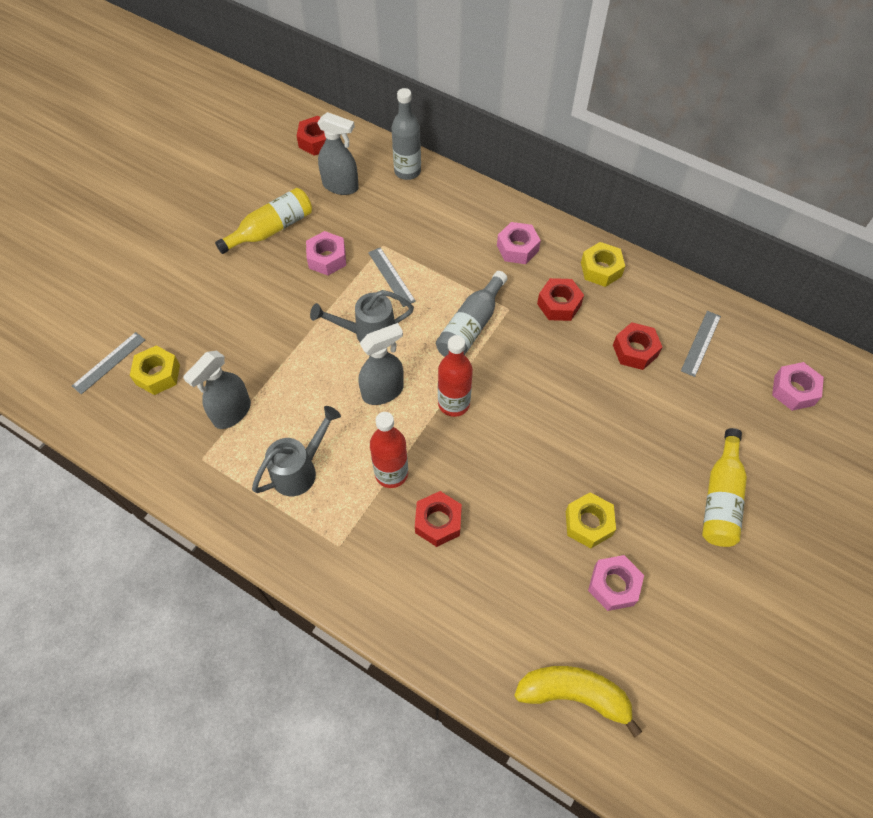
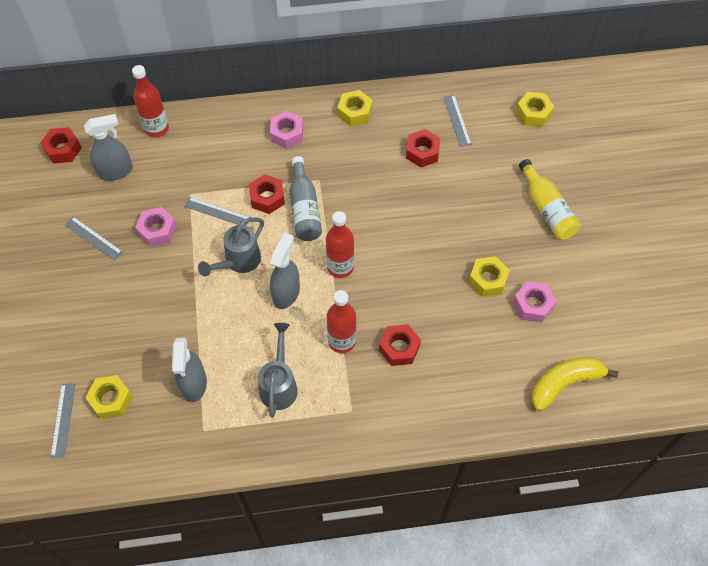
camera: 40 degrees left, 0 degrees up
(271, 229) = (93, 238): yellow bottle -> grey ruler
(407, 171) = (156, 128): grey bottle -> red bottle
(559, 304) = (348, 154): red nut -> red nut (267, 198)
(794, 390) = (533, 113): pink nut -> yellow nut

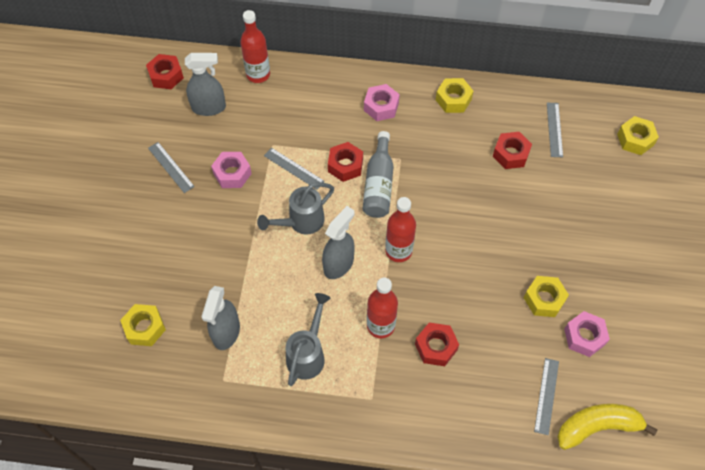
camera: 15 degrees right, 0 degrees up
(63, 419) = (96, 336): grey ruler -> grey ruler (546, 396)
(547, 208) = (624, 240): yellow bottle -> none

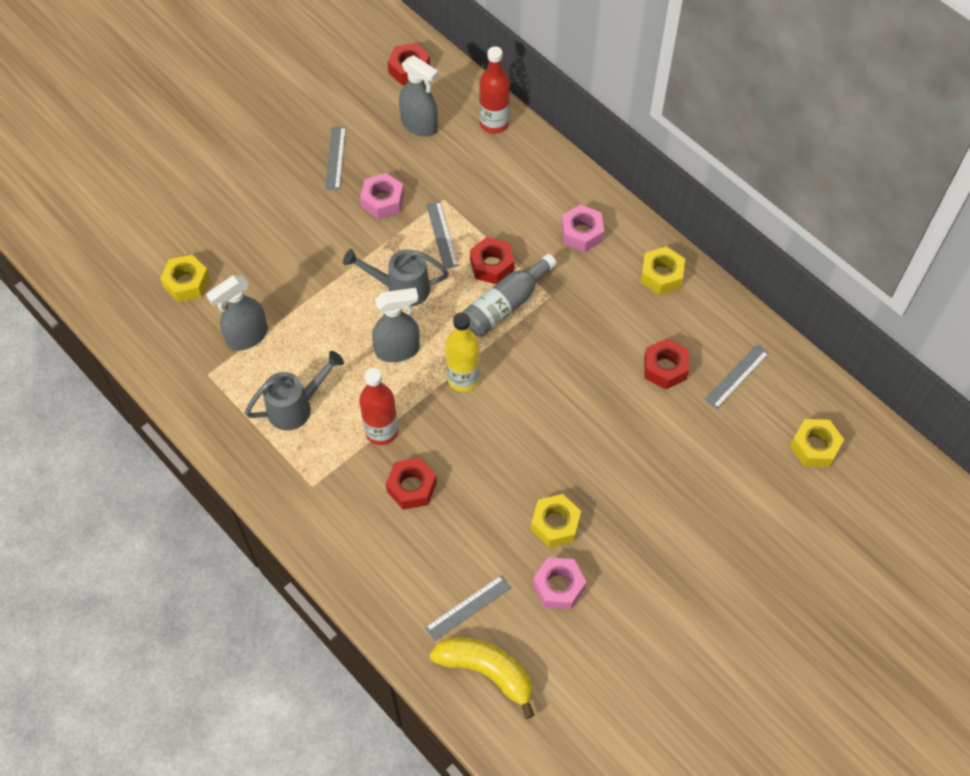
camera: 40 degrees right, 0 degrees up
(398, 251) = (463, 378): red bottle -> yellow bottle

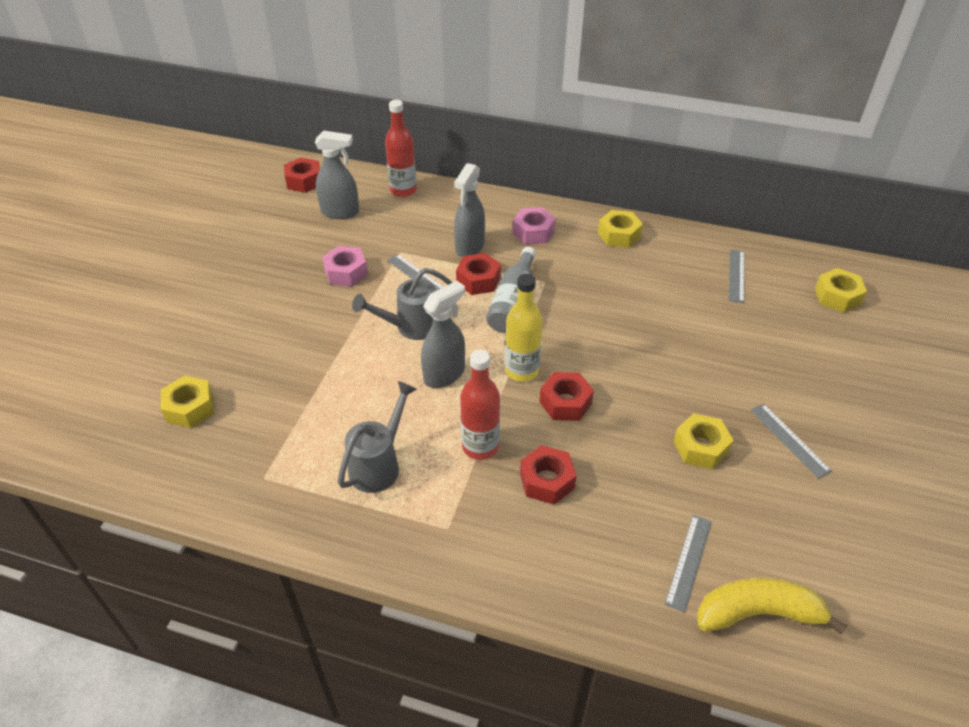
camera: 30 degrees left, 15 degrees down
(247, 337) = (285, 426): grey spray bottle -> grey spray bottle (470, 247)
(335, 158) = (279, 258): grey ruler -> grey ruler (789, 440)
(558, 586) = (751, 498): pink nut -> none
(665, 368) = (679, 292): red nut -> red nut (565, 402)

